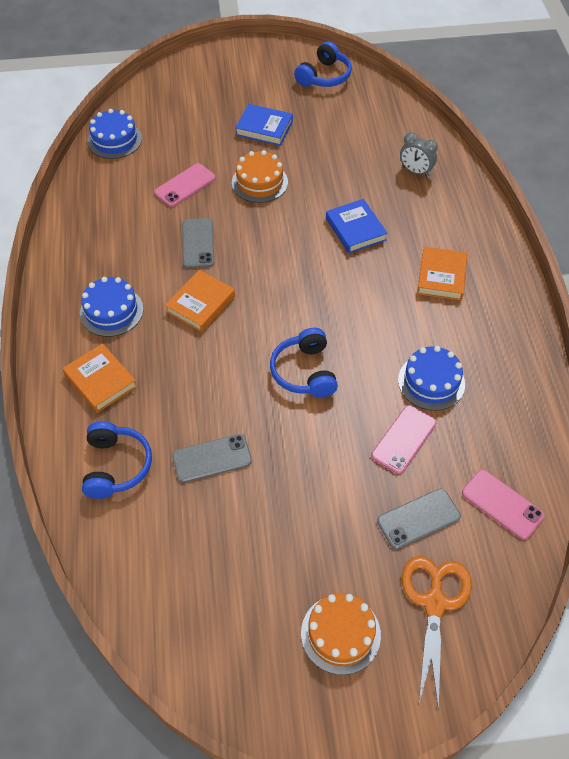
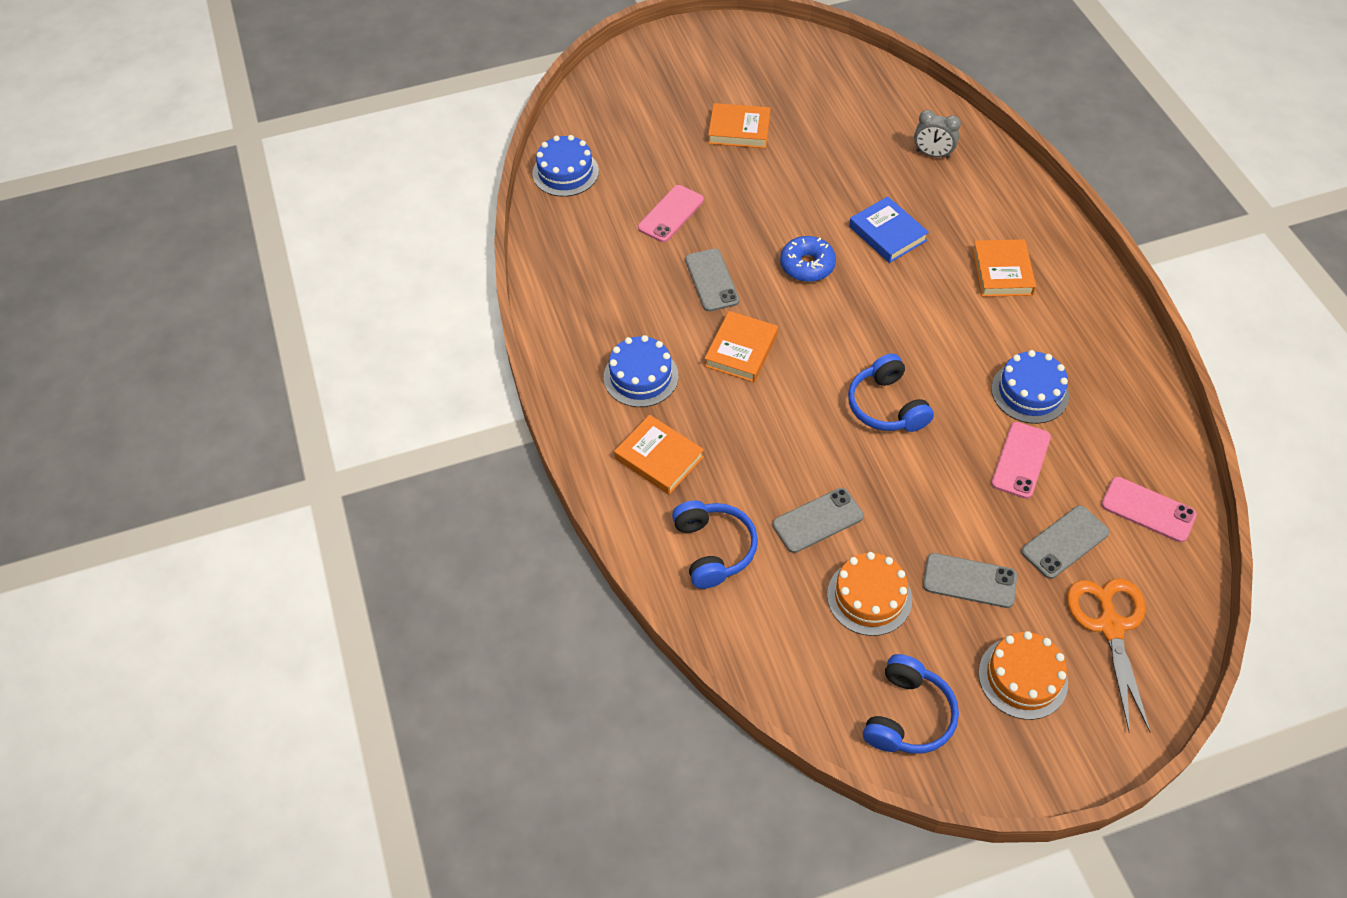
camera: 10 degrees left, 0 degrees up
(259, 182) = (757, 196): orange cake -> orange cake (869, 597)
(264, 128) = (739, 130): blue book -> orange book
(280, 244) = (807, 265): none -> blue donut
(323, 536) = (969, 581): none -> grey phone
(324, 76) = (787, 55): blue headphones -> blue headphones (907, 715)

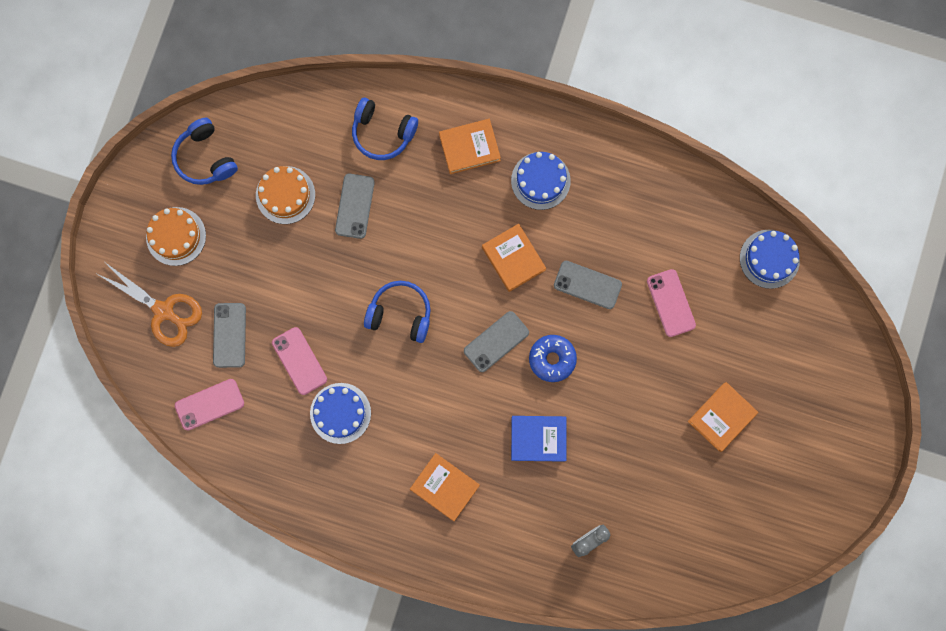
camera: 125 degrees right, 25 degrees up
(969, 581) = (250, 259): grey phone -> grey phone (496, 341)

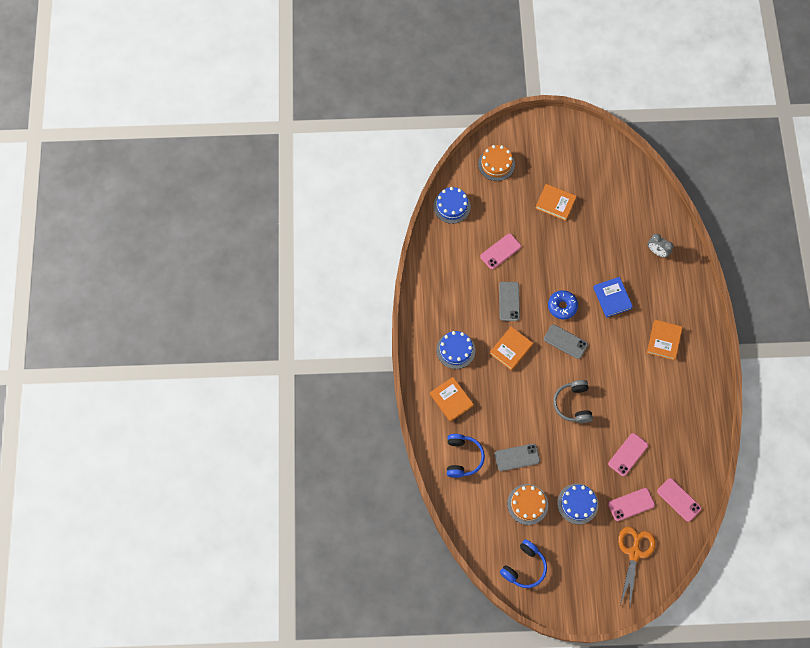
camera: 110 degrees left, 10 degrees down
(176, 236) = (583, 565): orange cake -> orange cake (496, 164)
(229, 335) = (631, 504): grey phone -> pink phone
(340, 413) = (648, 417): blue cake -> blue cake (577, 503)
(400, 314) = (573, 404): blue headphones -> grey headphones

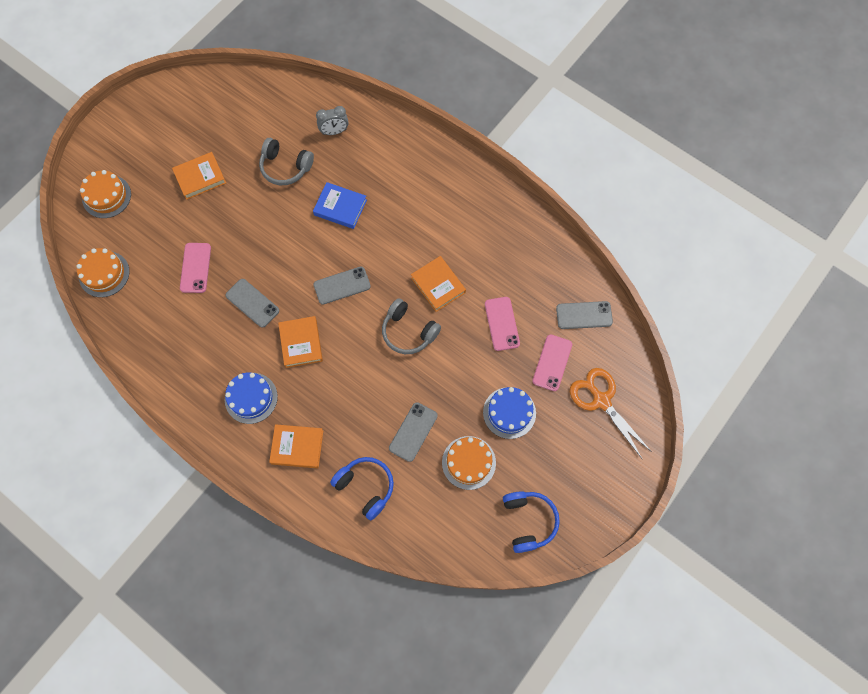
camera: 50 degrees left, 0 degrees up
(452, 206) = (104, 274): blue cake -> orange cake
(562, 306) = (305, 258): blue donut -> none
(607, 244) = (285, 167): none -> grey headphones
(664, 341) = (423, 198): orange book -> orange book (438, 285)
(679, 500) = (584, 315): pink phone -> grey phone

